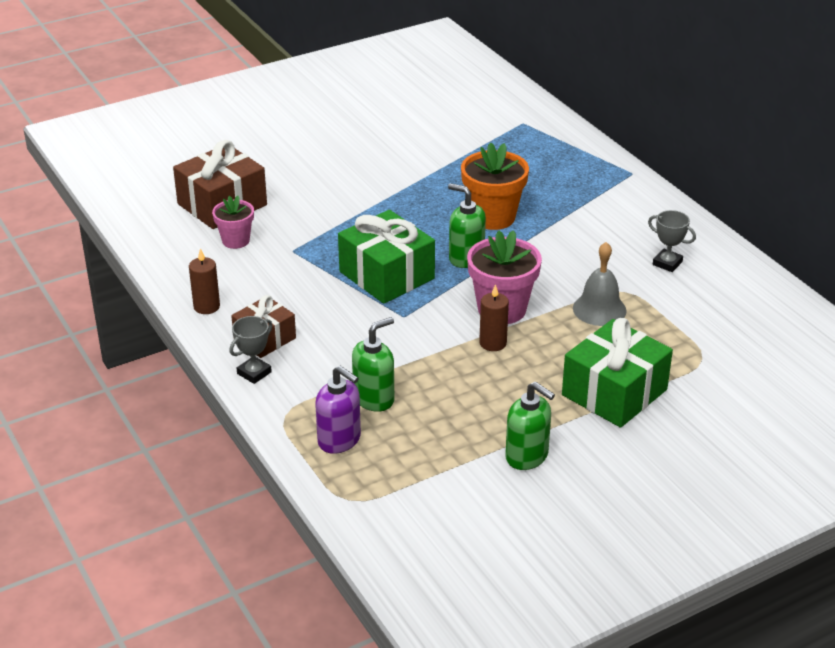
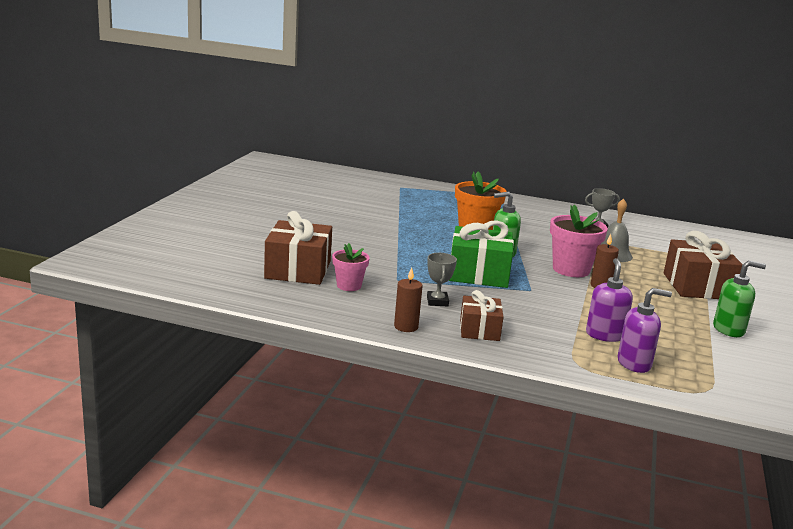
camera: 45 degrees left, 15 degrees down
(254, 373) = (513, 350): grey trophy -> grey trophy (437, 301)
(374, 398) = (604, 335): green soap dispenser -> purple soap dispenser
(614, 392) = (697, 286): green gift -> brown gift

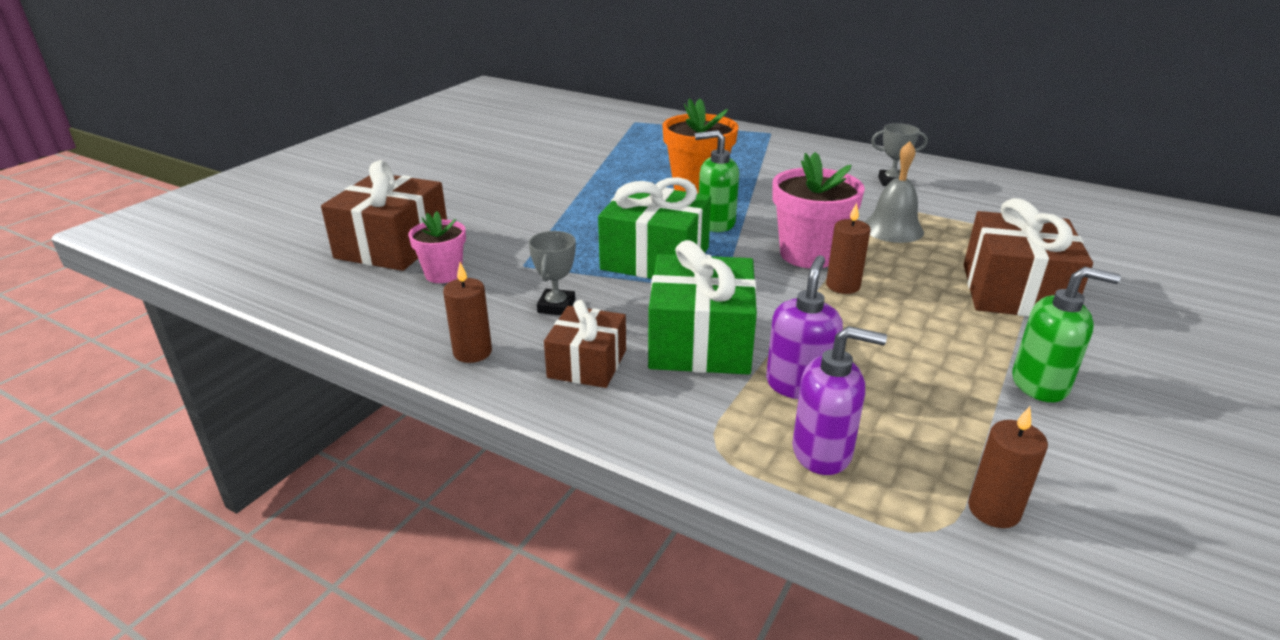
camera: 15 degrees right, 10 degrees up
(537, 317) = (700, 341): none -> green gift
(728, 382) = (993, 510): none -> brown candle

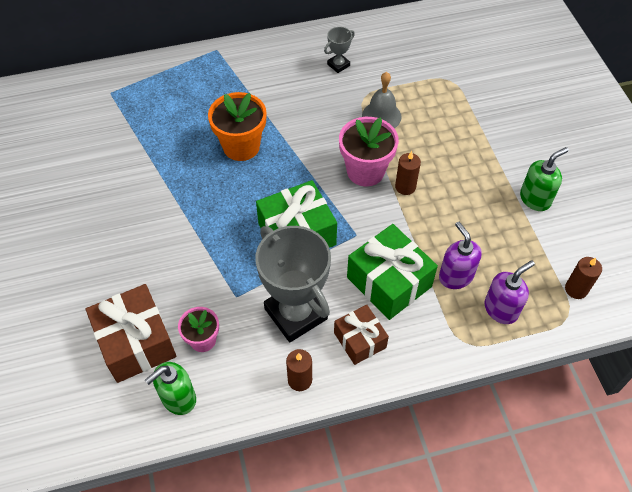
camera: 45 degrees left, 25 degrees up
(556, 306) = (296, 314): grey trophy -> grey trophy, size x2.24
(715, 223) = (291, 177): green soap dispenser -> green soap dispenser (178, 398)
(1015, 291) = (476, 134): brown gift -> none

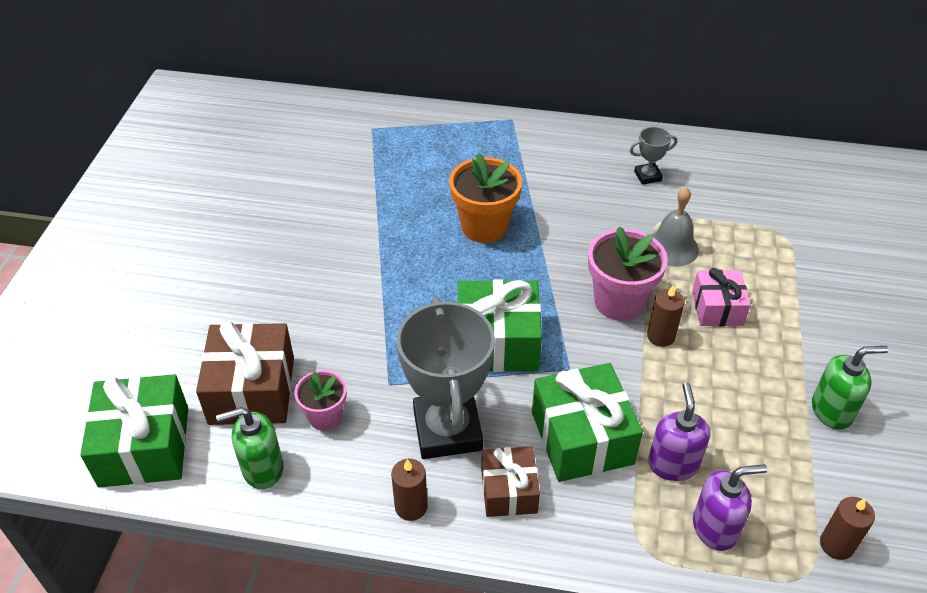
camera: 25 degrees right, 10 degrees down
(77, 420) = (144, 446): none -> green gift
(432, 152) = (717, 308): none -> pink gift

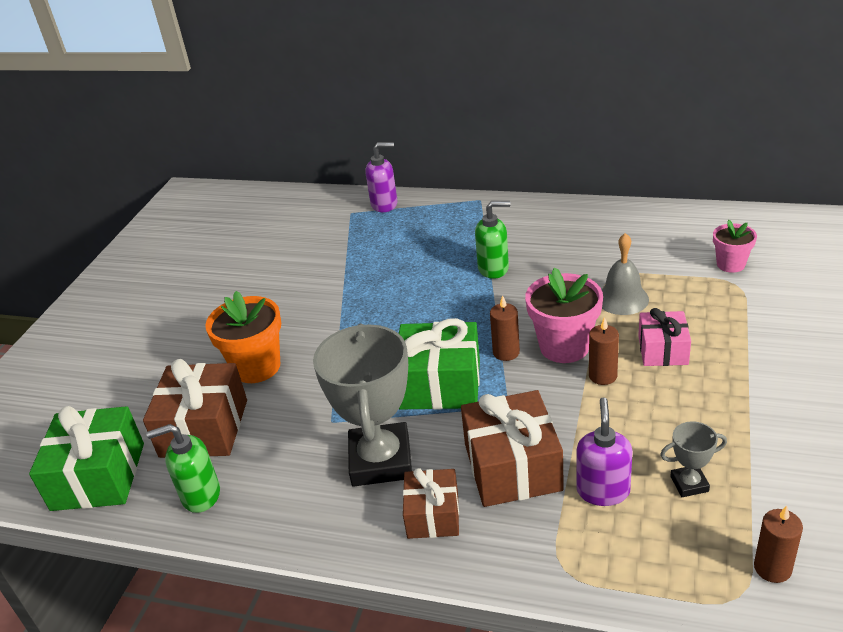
camera: 10 degrees right, 10 degrees down
(325, 416) = (267, 450): pink flower pot -> pink flower pot (730, 264)
(411, 507) = (335, 529): brown candle -> brown candle (506, 352)
(484, 227) = (442, 287): orange flower pot -> orange flower pot (257, 367)
(582, 438) = (512, 467): green gift -> brown gift
(647, 176) = (604, 240): grey trophy -> grey trophy (689, 484)
(715, 528) = (641, 550): purple soap dispenser -> purple soap dispenser (384, 204)
(832, 411) = (776, 440): green soap dispenser -> green soap dispenser (493, 268)

